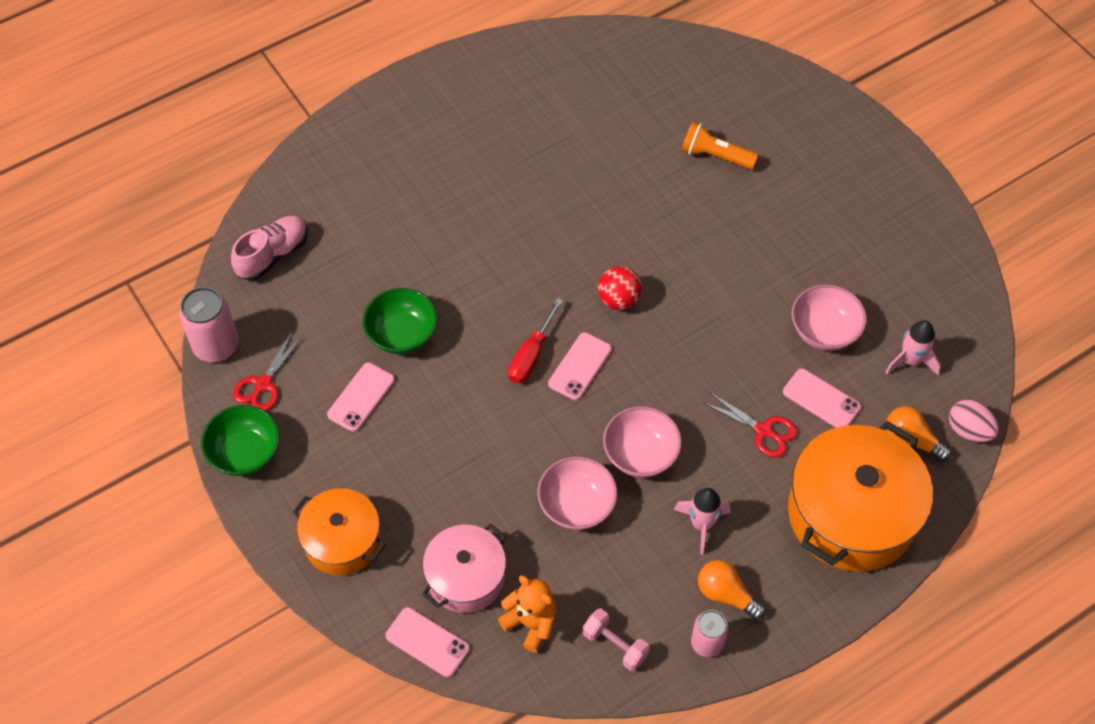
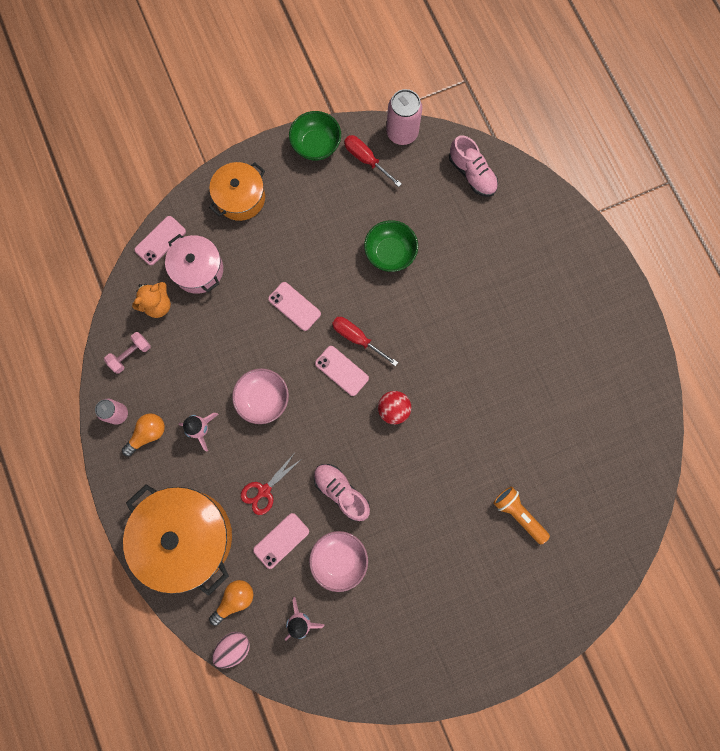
camera: 100 degrees right, 20 degrees up
(263, 384) = (366, 160): red scissors -> red screwdriver
(361, 397) = (344, 220): pink phone -> pink phone (294, 306)
(576, 505) = (234, 348): pink bowl -> none
(715, 156) = (518, 514): orange flashlight -> orange flashlight turned 75 degrees counterclockwise
(740, 341) = (341, 492): none -> pink shoe

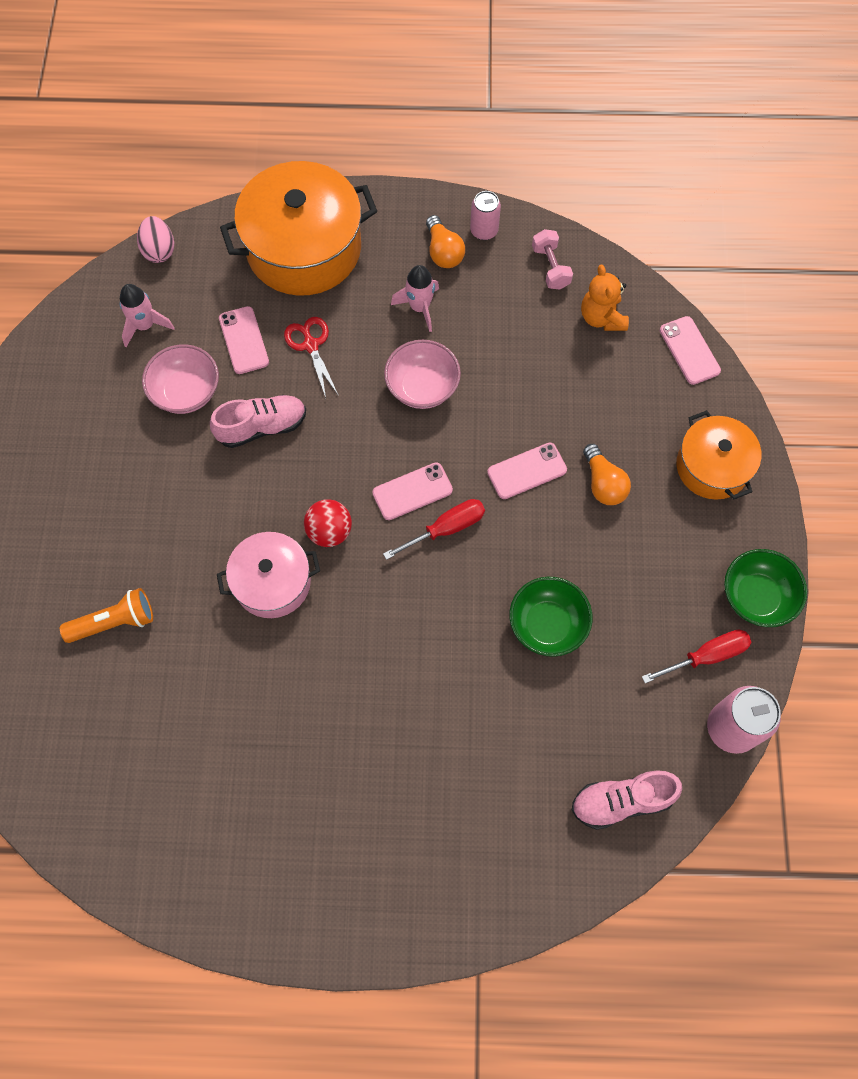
camera: 115 degrees right, 10 degrees down
(198, 270) = (629, 379): pink pot -> pink pot (272, 582)
(235, 599) = (208, 270): orange light bulb -> orange light bulb (603, 483)

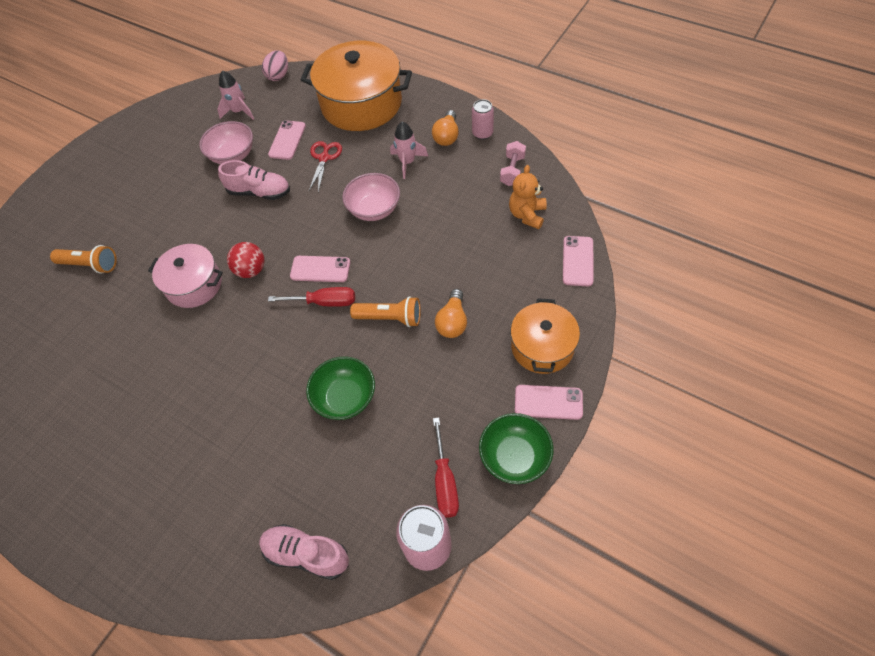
camera: 35 degrees right, 10 degrees down
(527, 471) = (405, 290): pink phone -> pink phone (548, 402)
(533, 511) = (390, 318): none -> orange flashlight
(706, 656) = (445, 481): red screwdriver -> red screwdriver turned 75 degrees clockwise

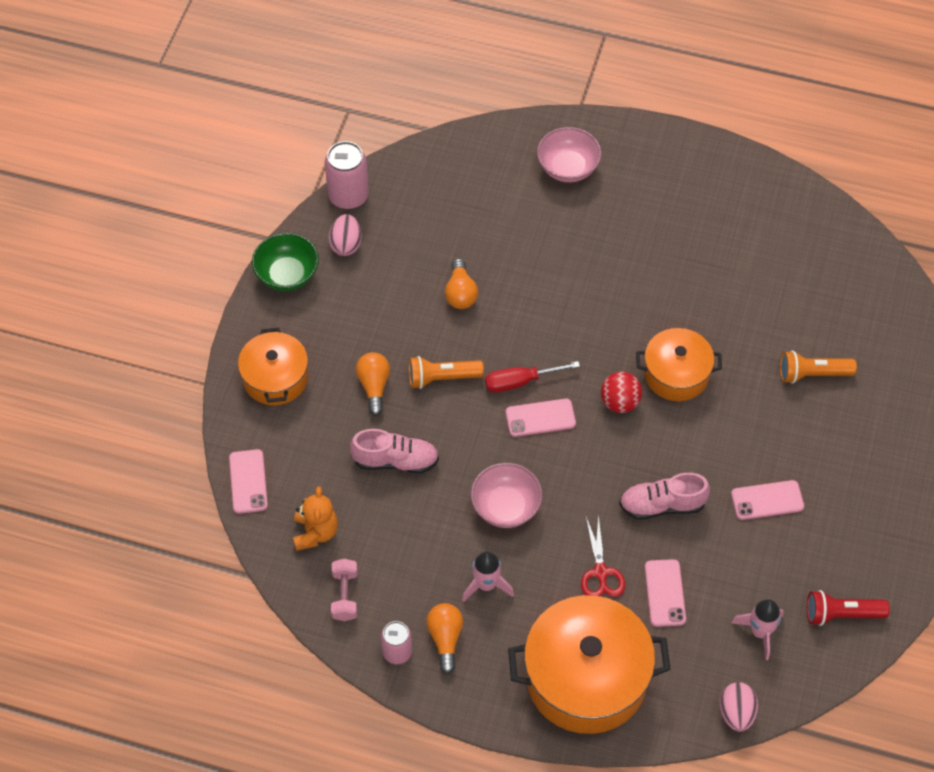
camera: 160 degrees right, 0 degrees up
(182, 113) = (841, 614): none -> red flashlight
(194, 284) = (676, 374): pink pot -> orange pot
(233, 155) = (727, 555): pink bowl -> pink bowl (568, 168)
(306, 554) = (447, 172): pink shoe -> pink shoe (395, 461)
(345, 398) = (460, 293): green bowl -> orange light bulb
(445, 481) = (346, 244): red screwdriver -> pink egg
(548, 402) = (262, 326): pink phone -> pink phone (767, 500)

